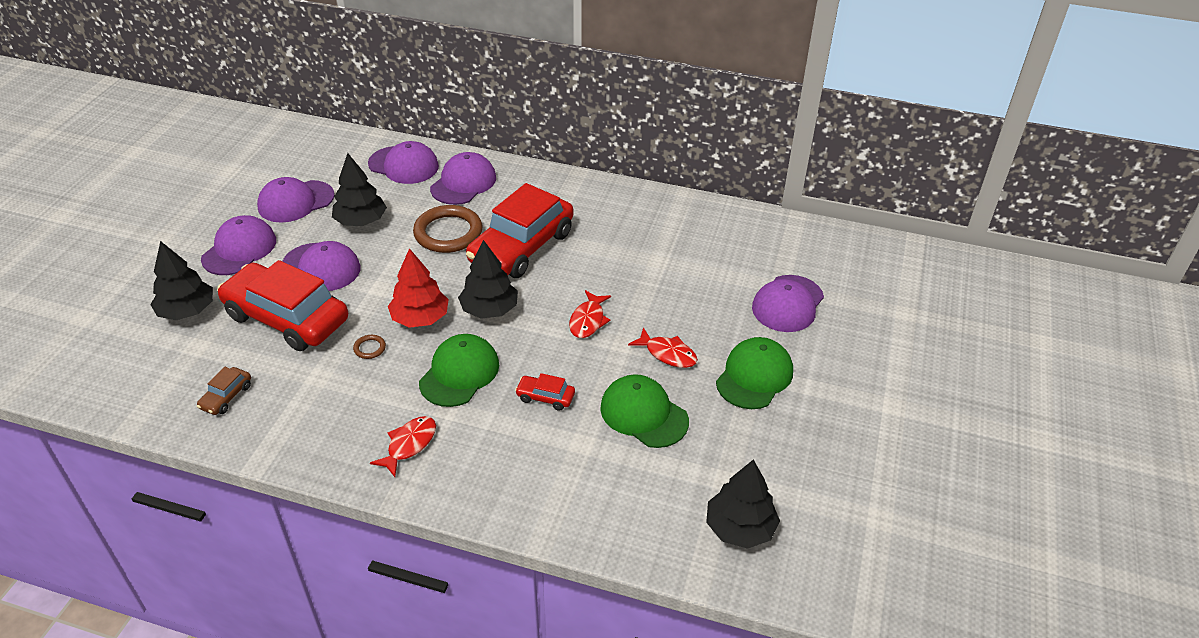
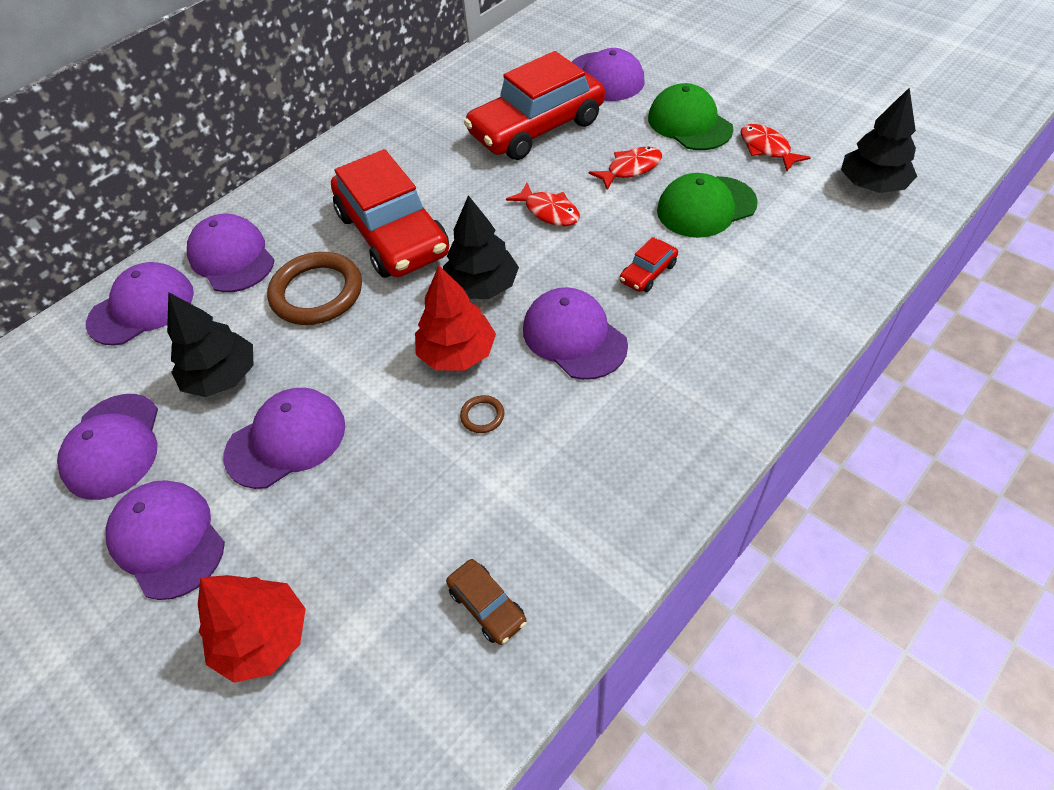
camera: 60 degrees left, 10 degrees up
(187, 311) = (263, 638): black tree -> red tree
(286, 318) = (366, 501): red car -> red car (537, 128)
(409, 445) = (670, 409): red fish -> red fish (767, 148)
(459, 373) = (574, 337): green cap -> purple cap

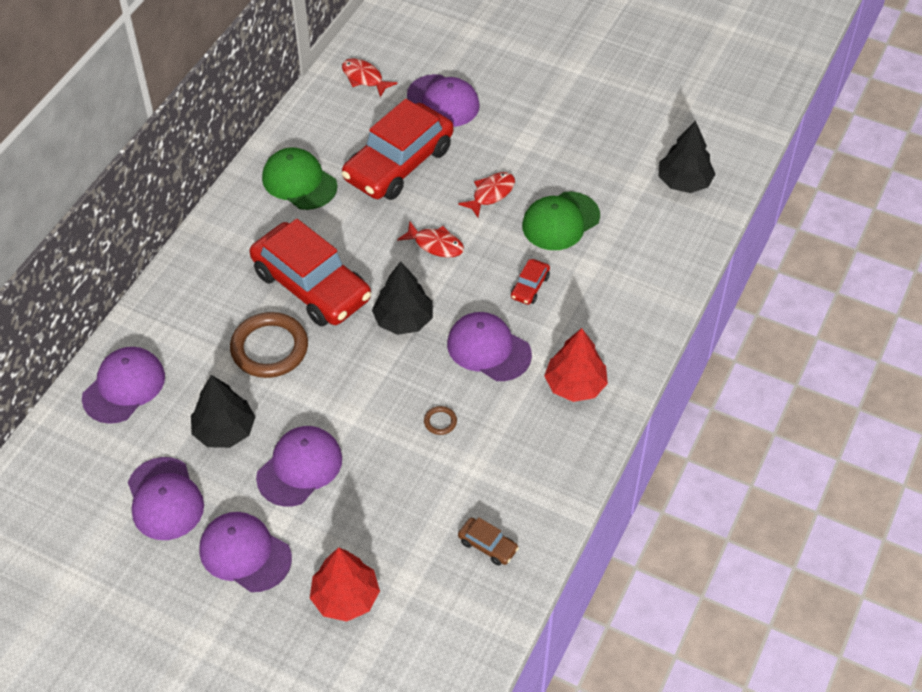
camera: 20 degrees left, 0 degrees up
(232, 257) = (180, 329): purple cap -> none
(457, 353) = (404, 378): red tree -> red tree (575, 385)
(689, 123) = (528, 141): green cap -> green cap (299, 182)
(767, 148) = (597, 158): red fish -> red fish (364, 78)

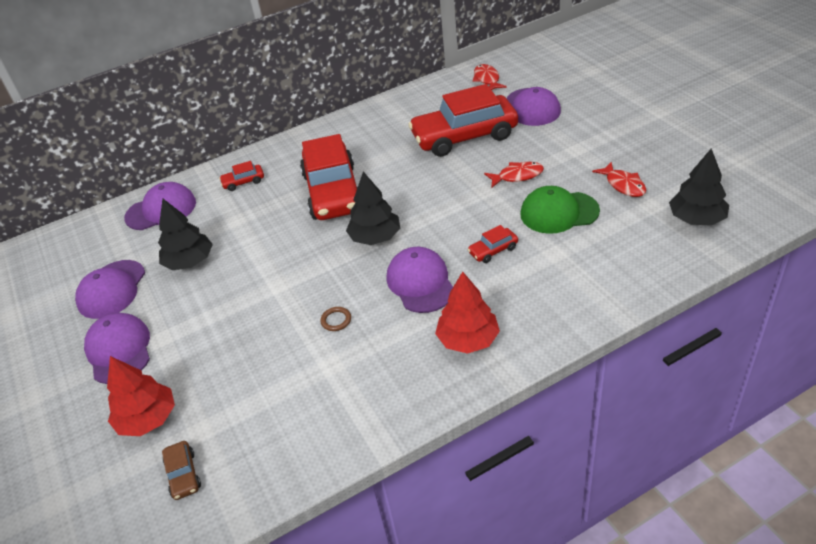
camera: 40 degrees right, 10 degrees down
(192, 313) = (243, 182): none -> red car
(269, 348) = (268, 221): brown ring -> none
(299, 182) = (385, 127): green cap -> none
(300, 467) = (210, 308): purple cap -> none
(435, 244) = (444, 196): red fish -> red fish (623, 185)
(488, 545) = (284, 435): brown car -> brown car (183, 475)

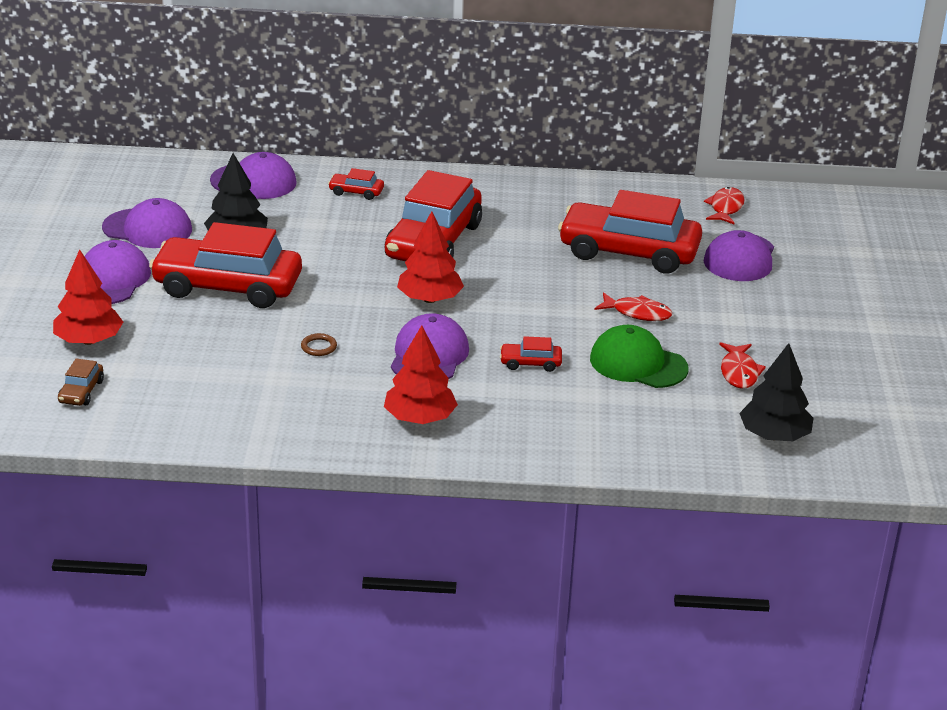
camera: 25 degrees right, 10 degrees down
(111, 289) = (148, 229): purple cap -> purple cap turned 120 degrees counterclockwise
(219, 306) = (227, 286): none -> red car
(375, 237) = (430, 299): black tree -> red tree

